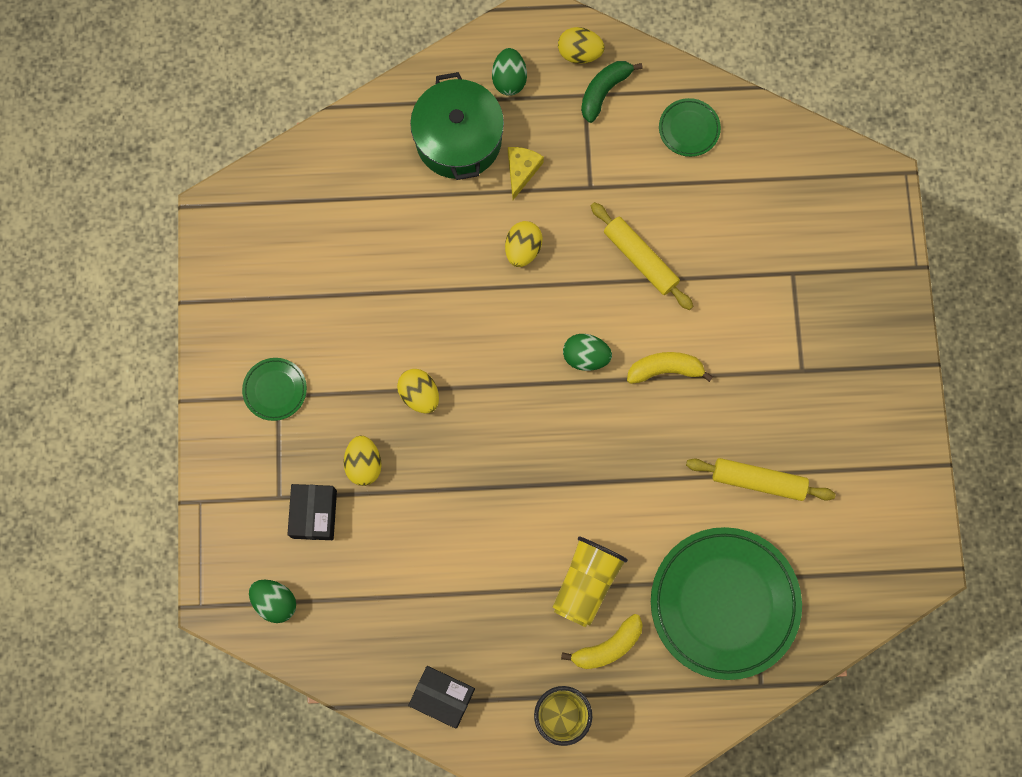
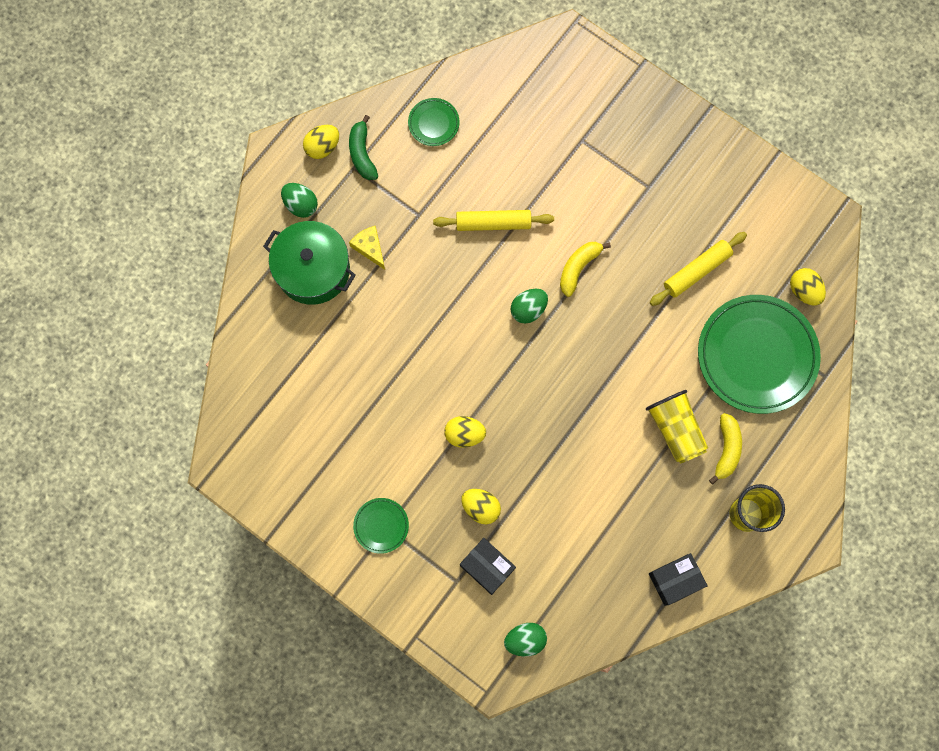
camera: 50 degrees left, 0 degrees up
(523, 249) = (423, 290): yellow egg -> yellow egg (804, 291)

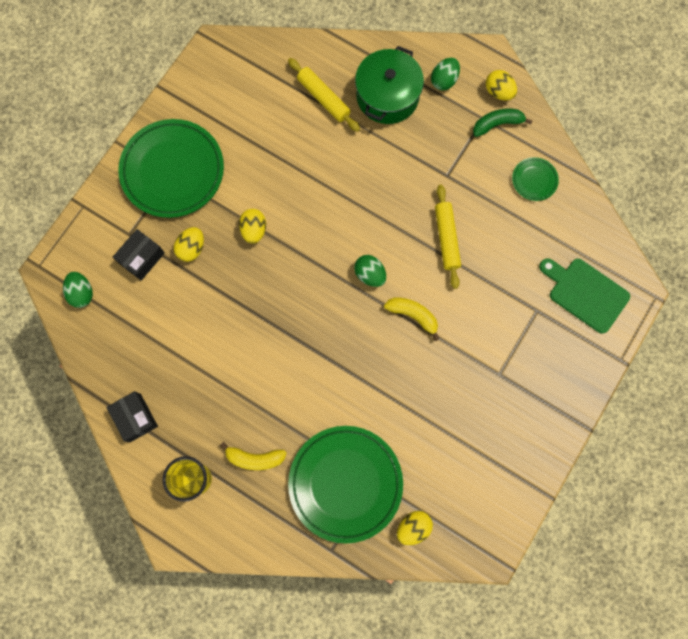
camera: 85 degrees right, 0 degrees up
(370, 248) = (412, 139): yellow cheese -> none
(381, 526) = (173, 171): green plate -> green plate, size x2.26
(566, 89) = (585, 293): none -> green cutting board
(675, 429) = (270, 411): yellow cup -> none
(696, 271) = (422, 423): yellow rolling pin -> yellow rolling pin (323, 98)

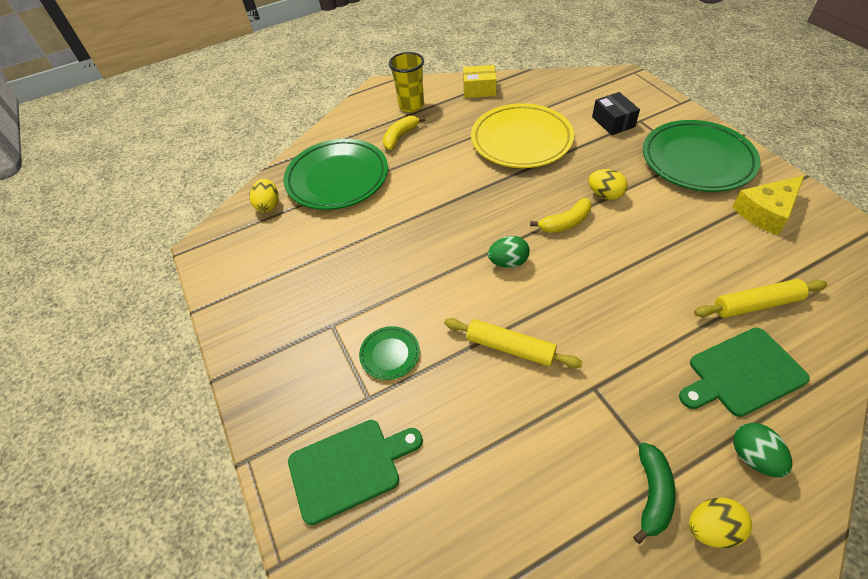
camera: 125 degrees right, 25 degrees down
(82, 293) = (598, 87): green egg -> none
(135, 418) = (479, 90): black box -> yellow box
(191, 248) = (606, 151): yellow egg -> none
(208, 332) = (521, 140): none -> yellow plate
(219, 108) = (766, 212): none -> yellow cheese
(387, 96) = (742, 373): green pot -> green cutting board
(413, 315) = (443, 279): yellow banana -> yellow banana (565, 222)
(534, 180) = (539, 495): green plate -> green plate (390, 354)

